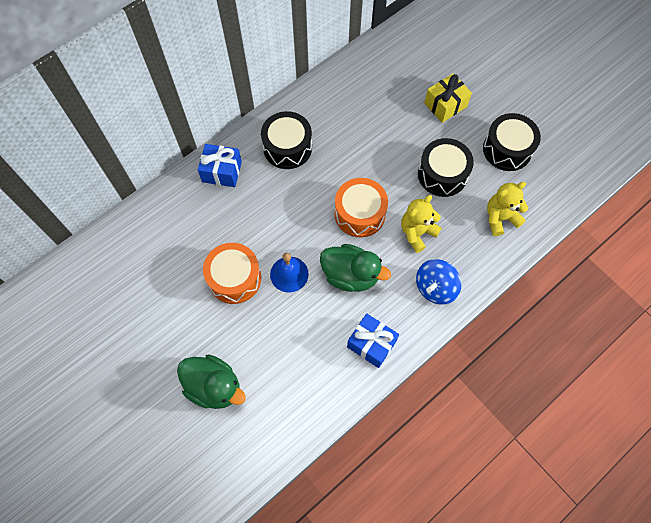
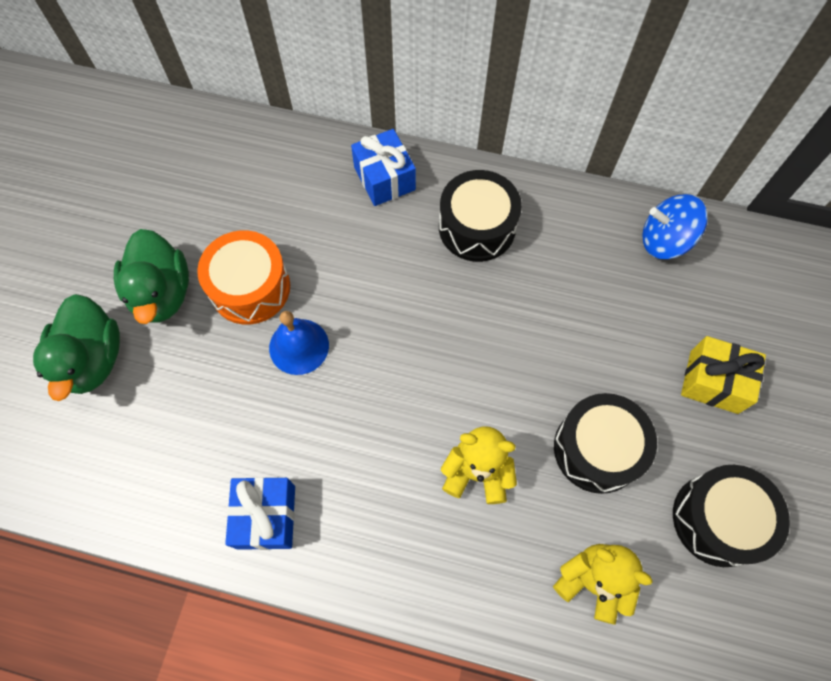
camera: 55 degrees right, 0 degrees up
(350, 275) = (349, 424): green duck -> green duck (162, 293)
(360, 214) = (449, 377): orange drum -> none
(435, 288) = (409, 553): blue spinning top -> blue spinning top (664, 240)

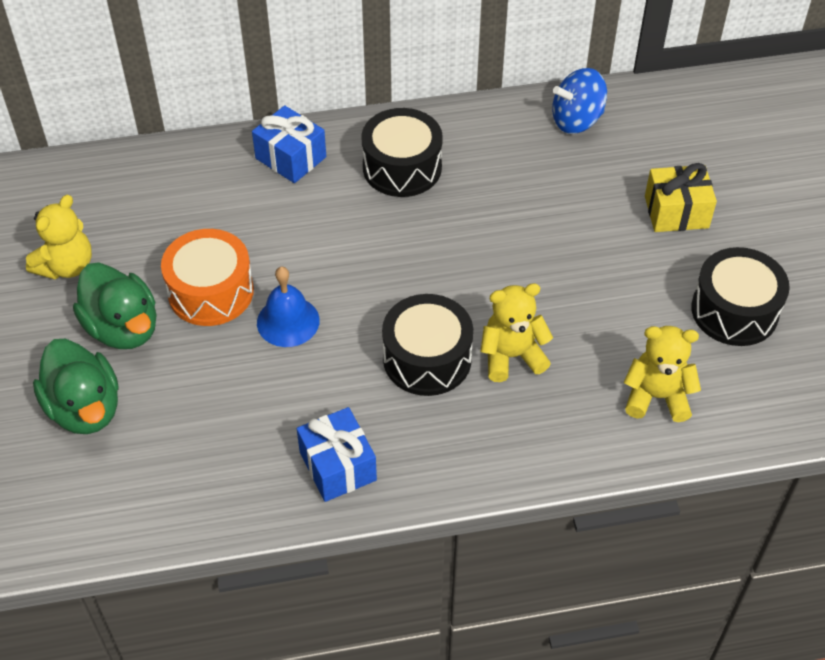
camera: 25 degrees left, 15 degrees down
(149, 212) = (66, 266): none -> yellow teddy bear
(597, 449) = (606, 298): black drum -> black drum (427, 359)

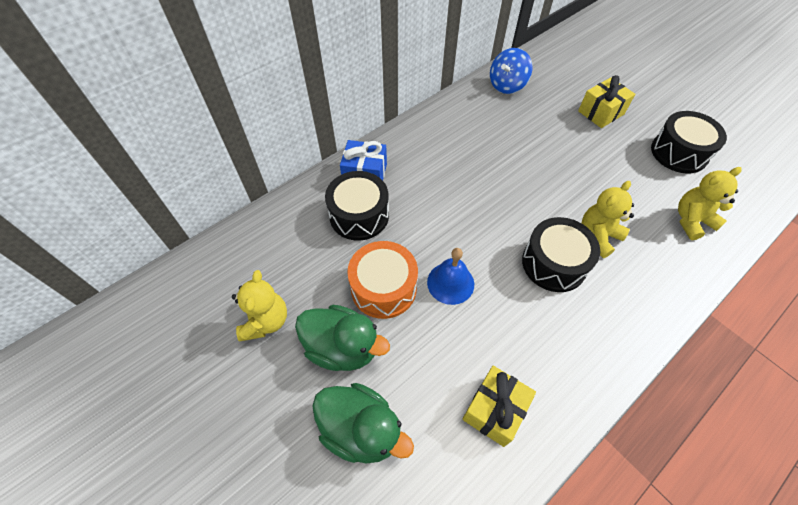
camera: 30 degrees left, 5 degrees up
(227, 460) = (494, 410): none -> yellow gift
(337, 466) = (567, 370): blue gift -> none
(402, 167) = (436, 151): black drum -> black drum (359, 215)

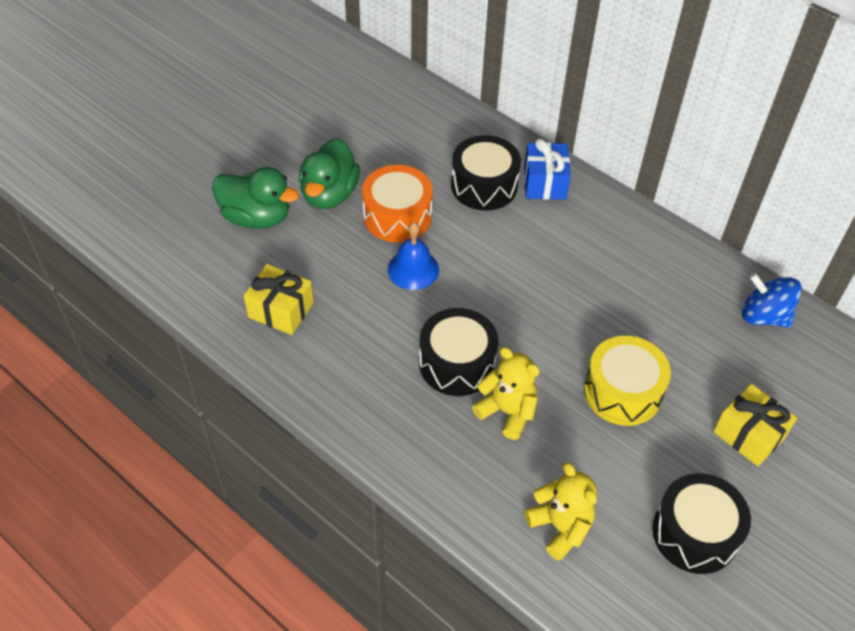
camera: 80 degrees right, 5 degrees down
(266, 321) = (348, 138): yellow teddy bear -> none
(361, 429) = (256, 217): green duck -> green duck turned 90 degrees counterclockwise
(573, 166) = (622, 392): none -> yellow drum

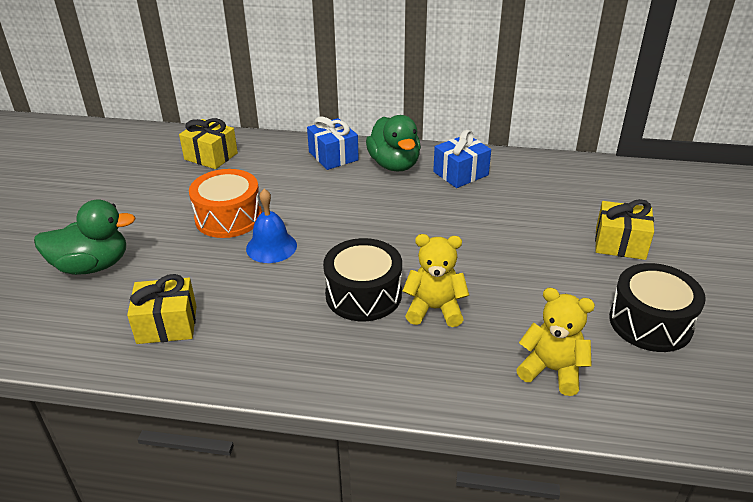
camera: 30 degrees left, 15 degrees down
(329, 194) = (154, 225): green duck -> green duck (394, 165)
(427, 129) = (211, 156): none -> yellow gift
(484, 185) = (287, 174): black drum -> none
(622, 392) = (509, 256): yellow drum -> none
(657, 266) = (460, 173): none -> blue gift
(764, 316) = (558, 173): blue spinning top -> none

